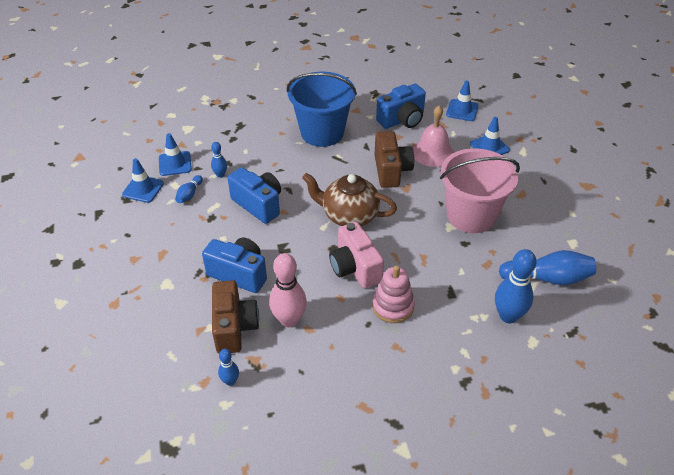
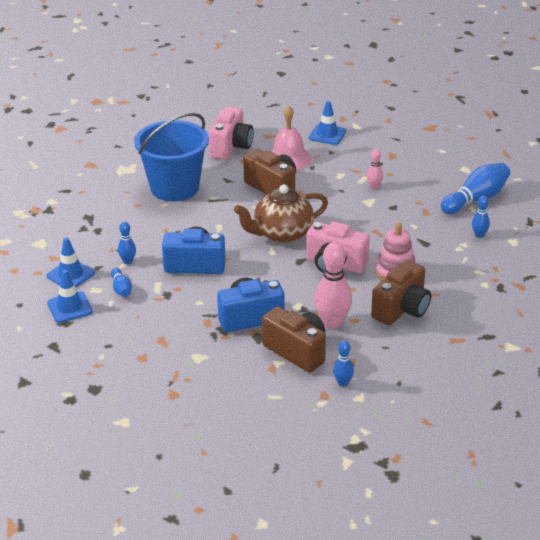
camera: 40 degrees left, 10 degrees down
(356, 345) = (402, 309): none -> brown camera
(402, 120) = (231, 147): blue camera -> pink camera
(462, 110) = (271, 118): blue traffic cone -> none
(471, 215) = (374, 187): pink bucket -> pink bowling pin
(508, 316) = (479, 235): blue bowling pin -> blue bowling pin, size x0.52

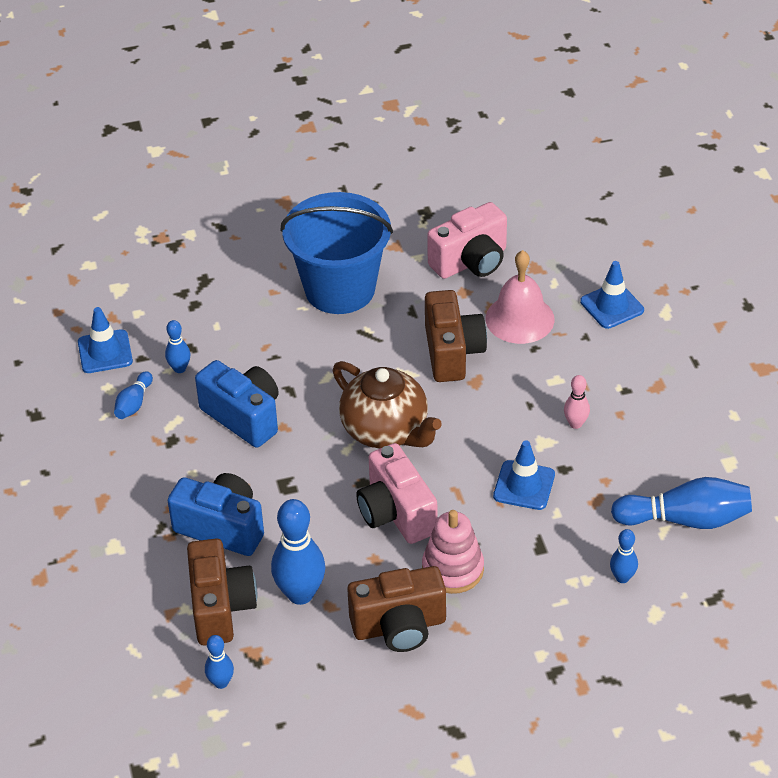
camera: 40 degrees right, 10 degrees up
(69, 307) = (59, 397): blue traffic cone -> blue traffic cone (524, 485)
(282, 234) = (386, 430): brown teapot -> brown teapot turned 150 degrees counterclockwise
(332, 323) = (300, 594): pink bowling pin -> blue bowling pin

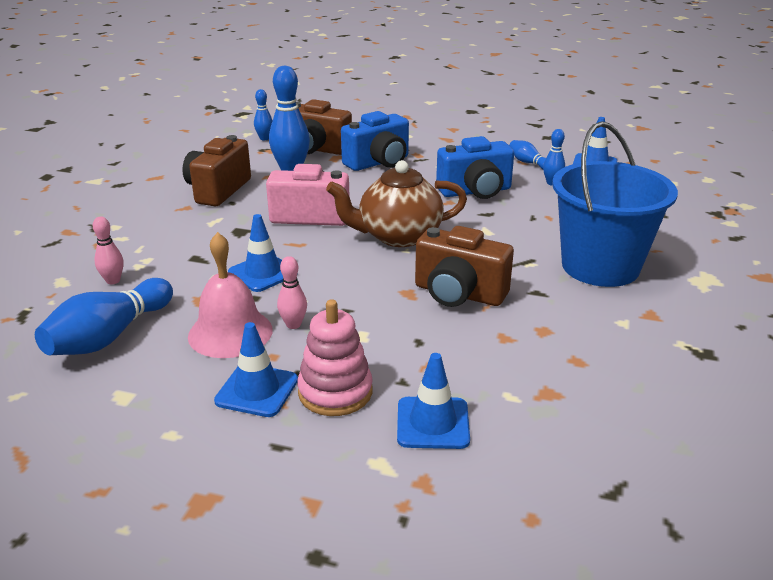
camera: 120 degrees right, 15 degrees down
(452, 569) = (232, 220): pink stacking toy -> pink stacking toy (335, 392)
(471, 261) = (591, 352): pink camera -> none
(520, 319) = (471, 349): pink bell -> pink bell (230, 332)
(622, 577) = (113, 281): blue bowling pin -> pink bowling pin
(660, 400) = (257, 390): none -> blue traffic cone

